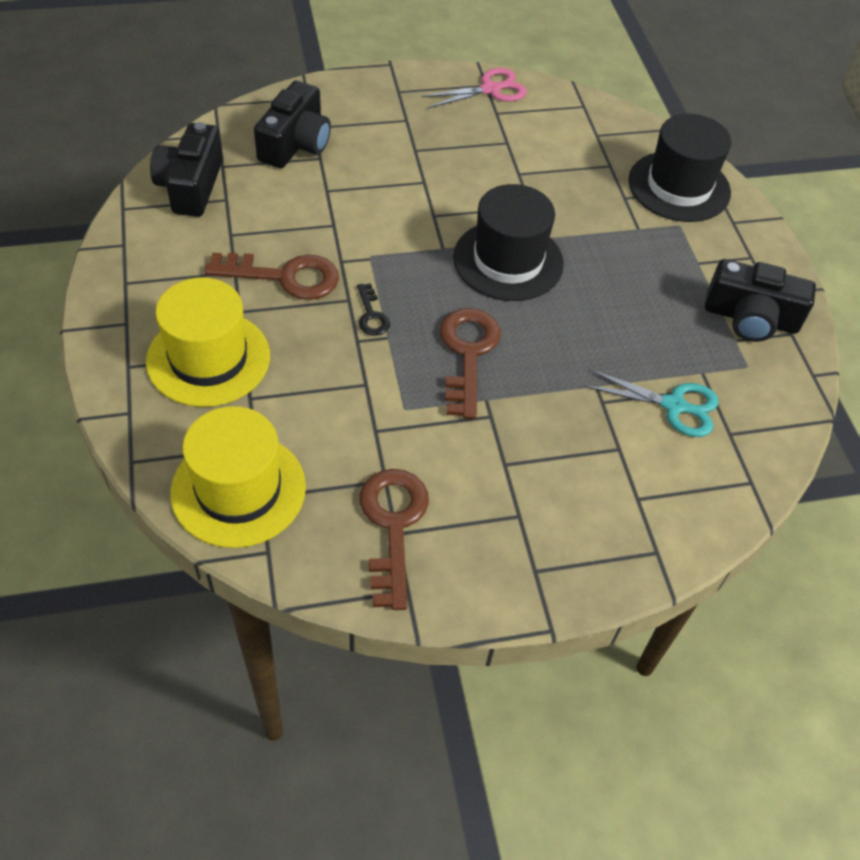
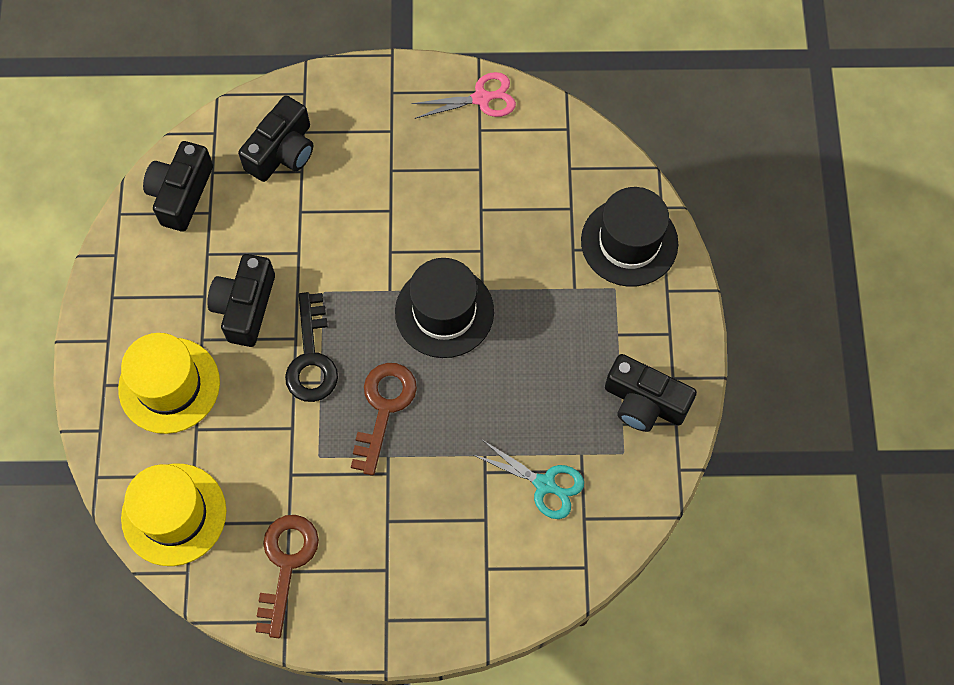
camera: 15 degrees right, 15 degrees up
(284, 277) = (245, 307): brown key -> black camera
(371, 315) = (311, 357): black key -> black key, size x1.96

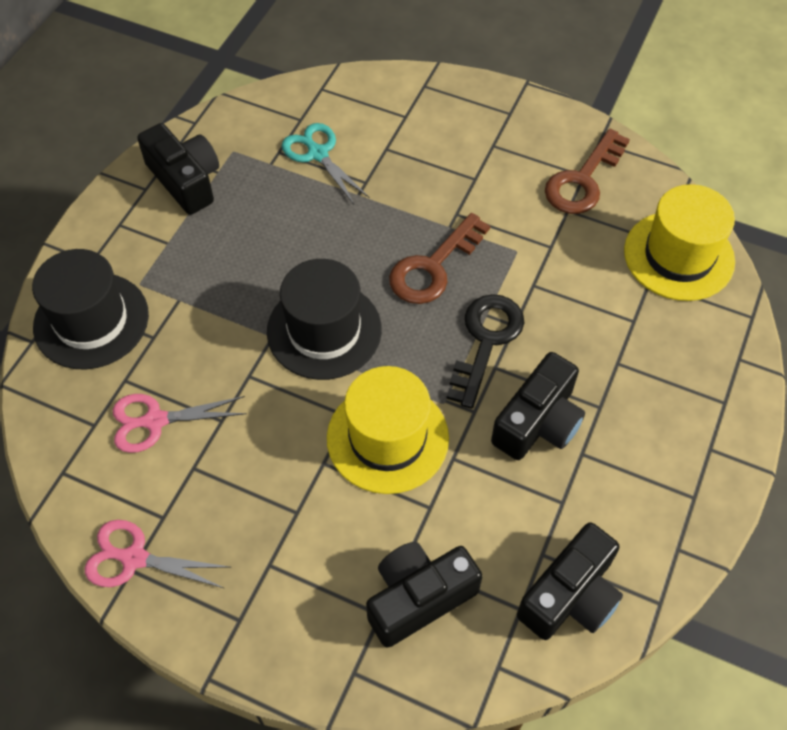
camera: 155 degrees left, 10 degrees down
(169, 385) = (651, 373): yellow hat -> yellow hat (387, 438)
(528, 189) = (155, 421): none -> pink scissors

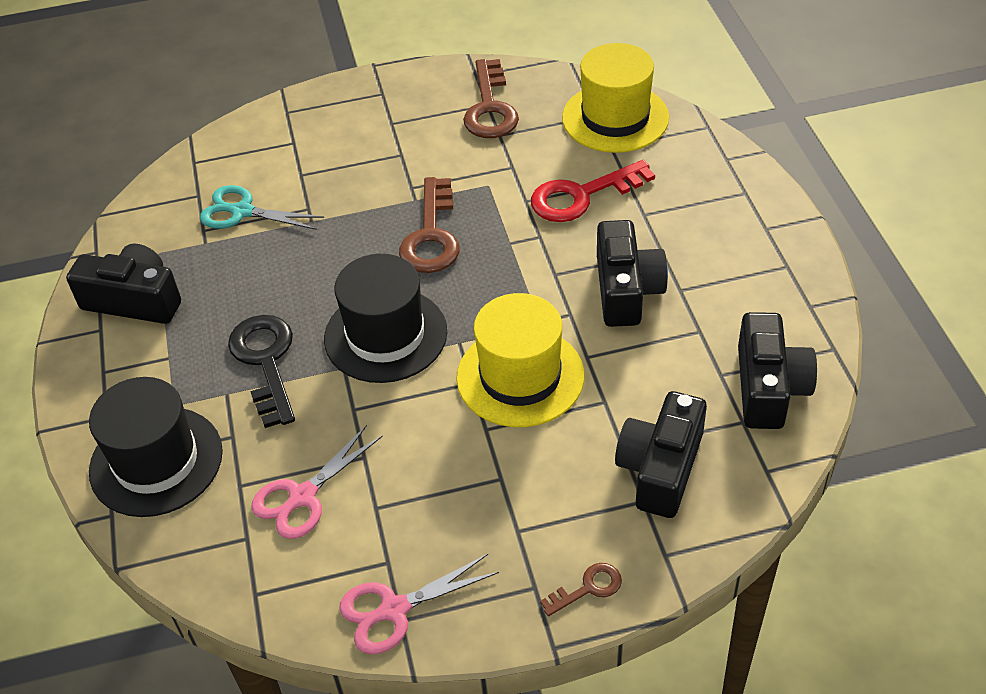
camera: 35 degrees left, 10 degrees down
(274, 652) = (588, 588): none -> brown key
(486, 341) = (529, 261): black key -> black key (266, 362)
(582, 311) = (582, 195): none -> red key

